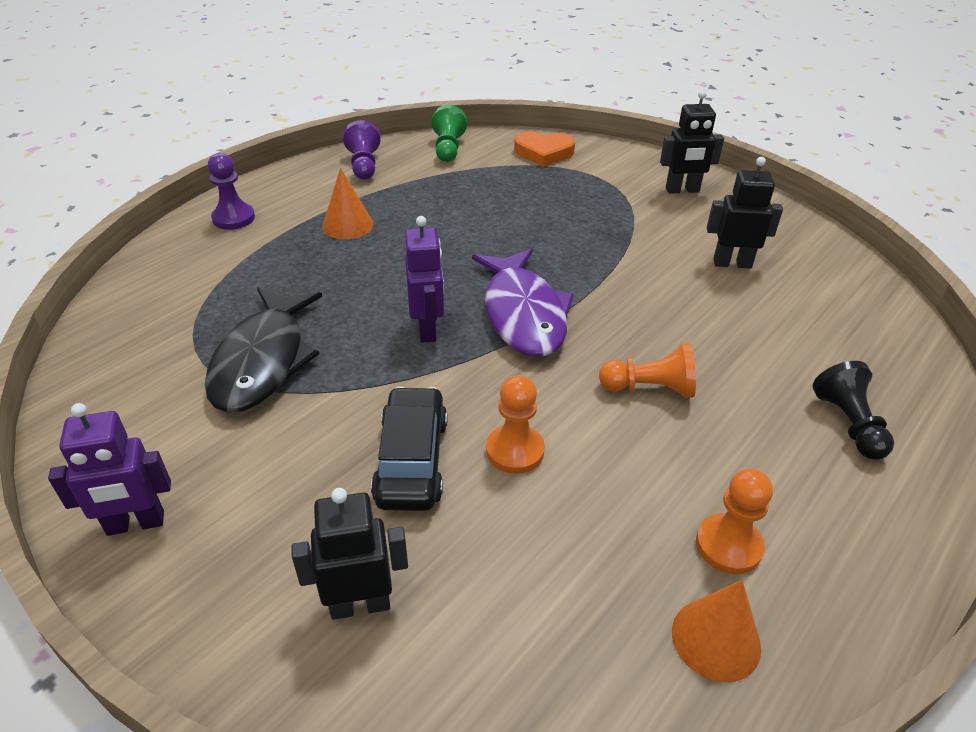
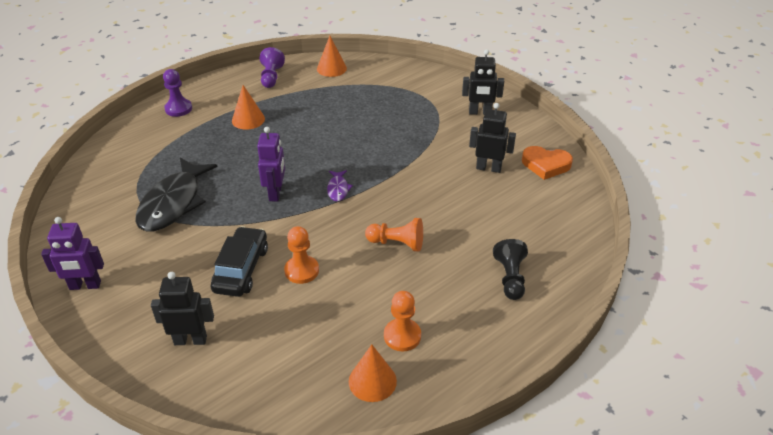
camera: 10 degrees right, 0 degrees up
(448, 148) = (331, 68): green pawn -> orange cone
(523, 314) = (338, 189): purple fish -> purple fish, size x0.44
(544, 153) = (396, 76): orange heart -> orange heart (545, 165)

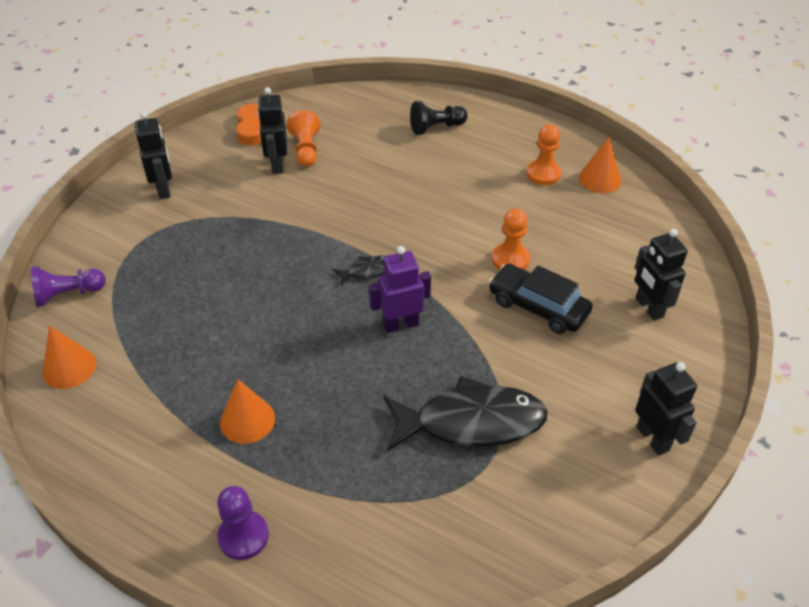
camera: 110 degrees left, 5 degrees up
(85, 286) = (653, 438): purple robot -> black robot
(241, 269) = (538, 307): black car -> black car turned 45 degrees clockwise
(271, 77) = (110, 440): purple pawn -> purple pawn (68, 294)
(338, 189) = (367, 271): purple fish -> black fish
(397, 243) = (431, 203): orange pawn -> orange pawn (306, 150)

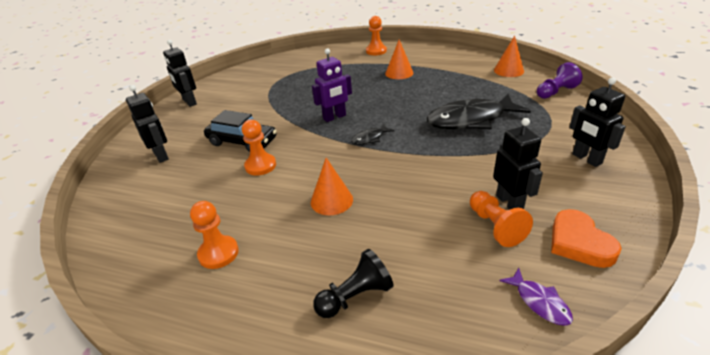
camera: 170 degrees right, 10 degrees down
(243, 536) = (376, 51): purple pawn -> orange pawn
(317, 105) = (539, 302): none -> purple fish
(471, 422) = (285, 91): black fish -> black fish (470, 120)
(600, 179) = (154, 260): orange cone -> orange cone (331, 200)

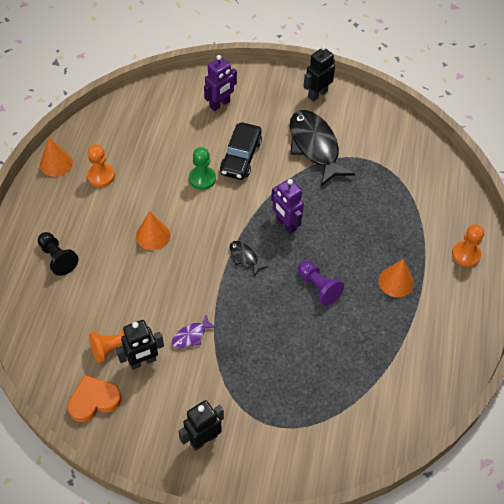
camera: 80 degrees right, 20 degrees up
(161, 156) = (220, 104): black robot -> purple robot
(260, 166) = (202, 179): orange pawn -> green pawn
(470, 120) = (279, 348): black fish -> black fish (315, 146)
(508, 70) = (408, 407): orange cone -> orange cone (56, 163)
(539, 302) = (43, 361): purple fish -> purple fish (191, 336)
(555, 92) = (347, 448): purple pawn -> purple pawn (318, 287)

